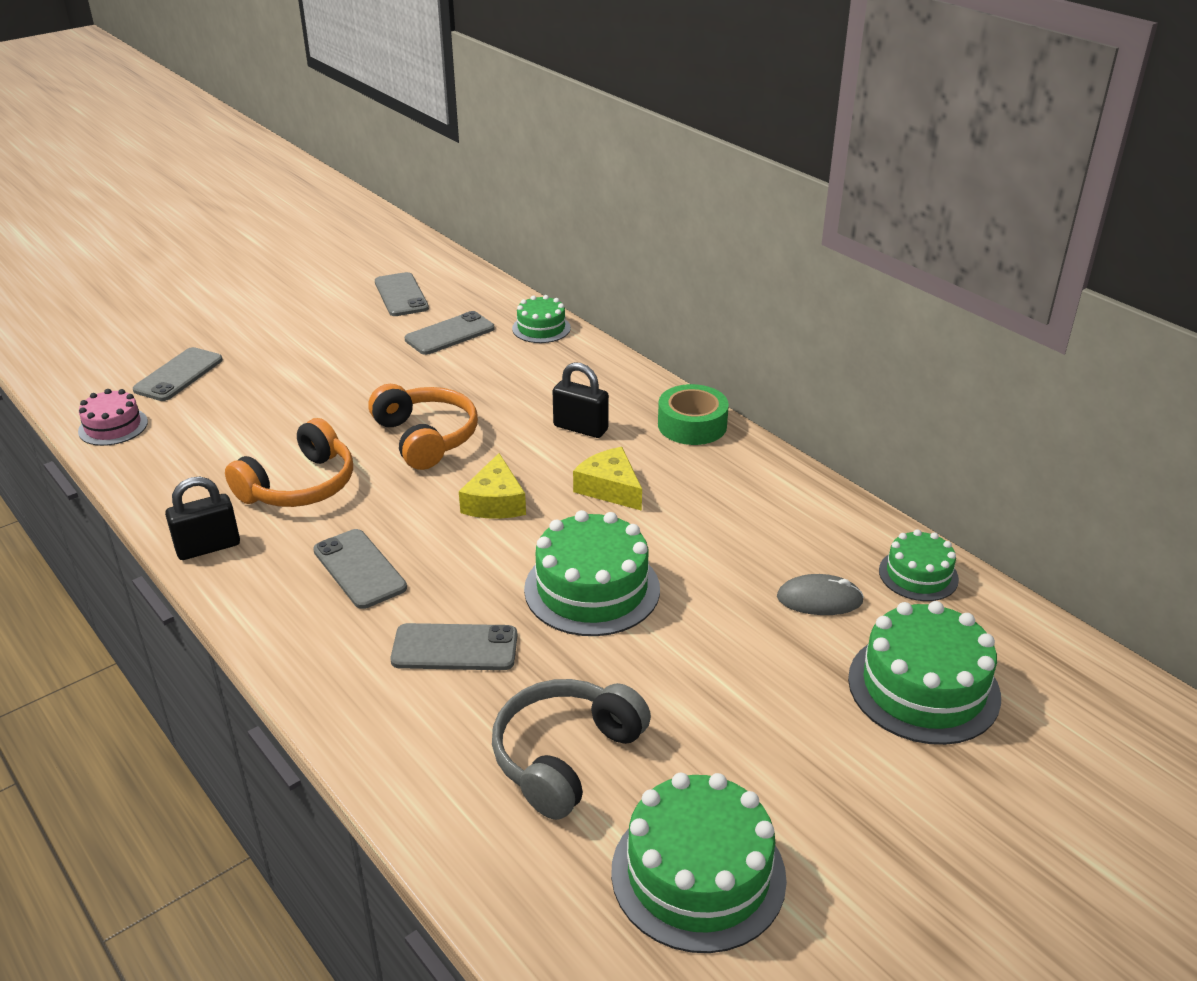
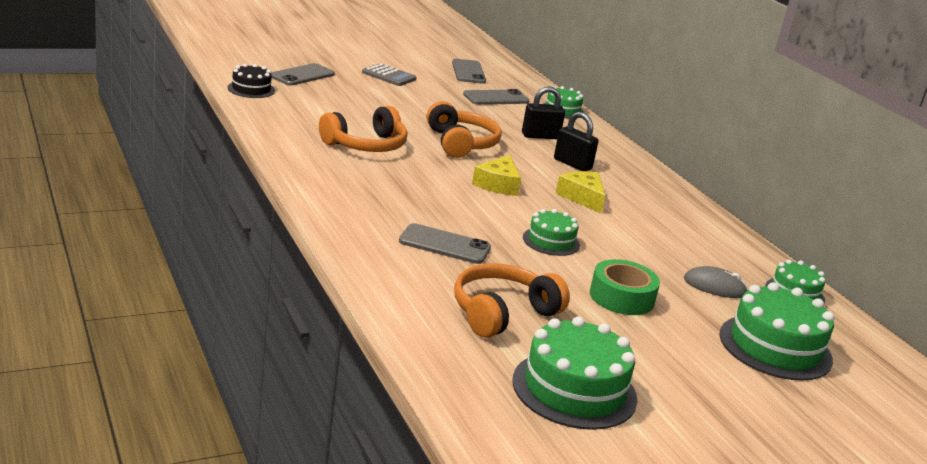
camera: 10 degrees right, 10 degrees down
(113, 426) = (251, 89): pink cake -> black cake
(208, 547) = (295, 159): black padlock -> black padlock (540, 136)
(297, 337) = (389, 76): none -> grey calculator
(359, 569) = (393, 193): grey phone -> none
(565, 756) = (502, 313): grey headphones -> orange headphones
(592, 589) = (551, 241): green cake -> green cake, size x0.58
(692, 425) = (654, 181): green tape -> green tape (621, 297)

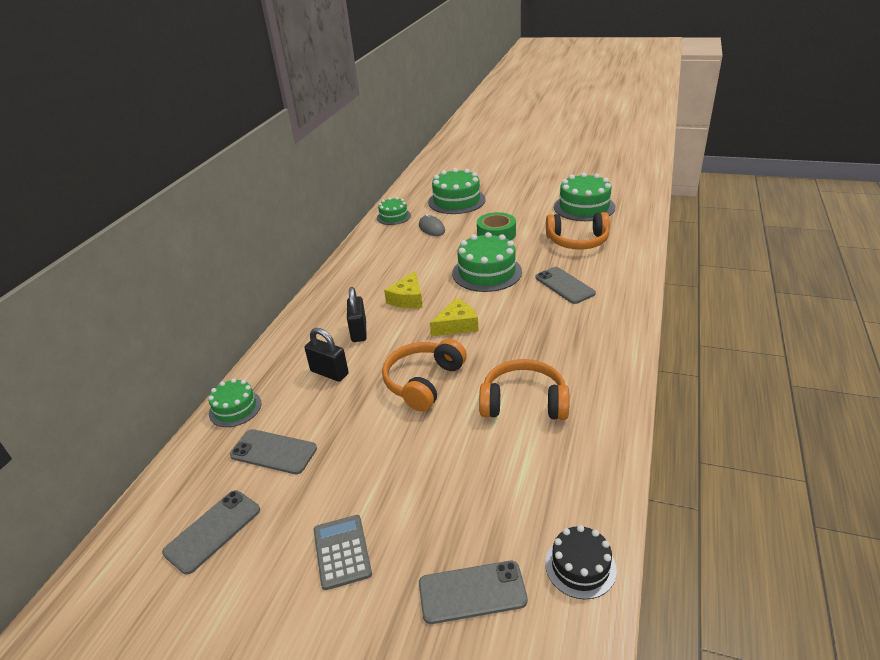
camera: 130 degrees left, 10 degrees up
(551, 241) = (487, 272): green cake -> green cake, size x1.72

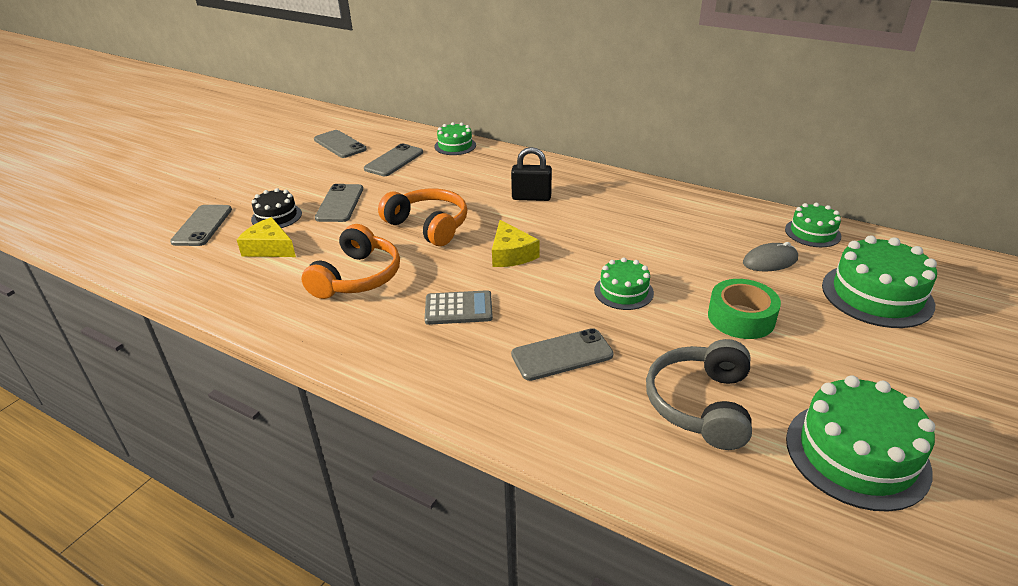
camera: 100 degrees right, 0 degrees up
(329, 373) = (474, 182): black padlock -> none
(342, 552) = (281, 183): grey calculator -> grey calculator (458, 308)
(389, 465) = (340, 203): none -> grey phone
(407, 299) = (581, 228): yellow cheese -> yellow cheese (269, 248)
(487, 272) = (623, 291): green cake -> green cake, size x0.58
(577, 241) = (701, 404): orange headphones -> grey headphones
(580, 566) = (171, 271): black cake -> black cake (276, 216)

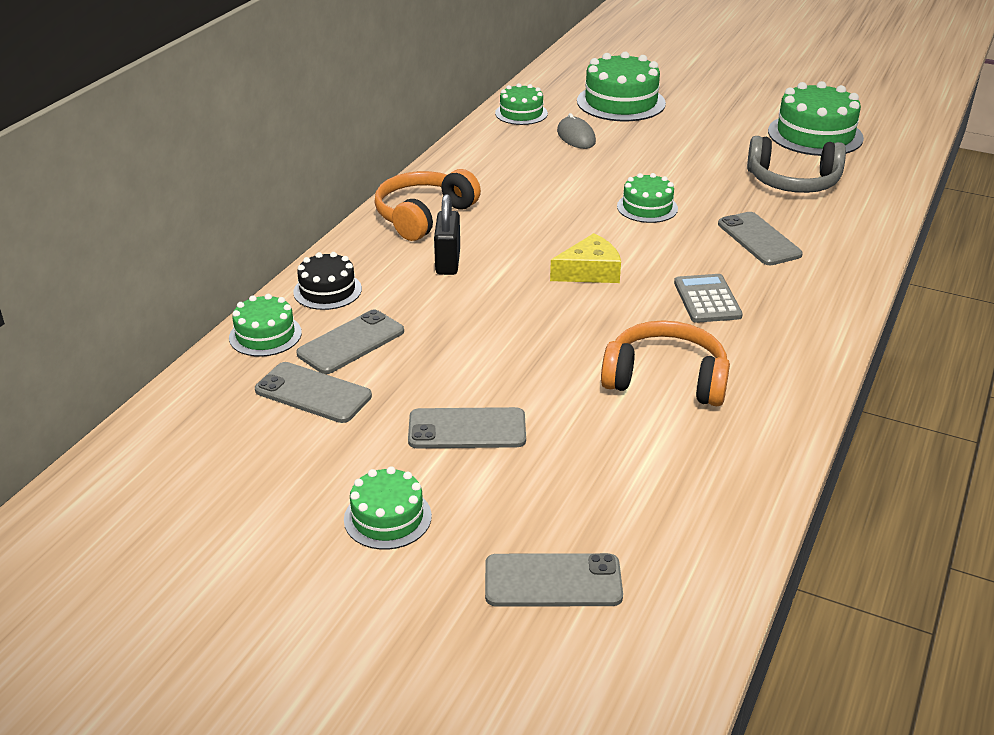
camera: 95 degrees left, 0 degrees up
(269, 248) = (611, 477): yellow cheese -> none
(276, 216) = (513, 493): black cake -> black cake (327, 290)
(280, 183) = (387, 517): none -> green cake
(340, 144) = (226, 471): grey phone -> grey phone (351, 342)
(428, 226) = (529, 336): orange headphones -> orange headphones (423, 216)
(741, 317) = (672, 157): green tape -> none

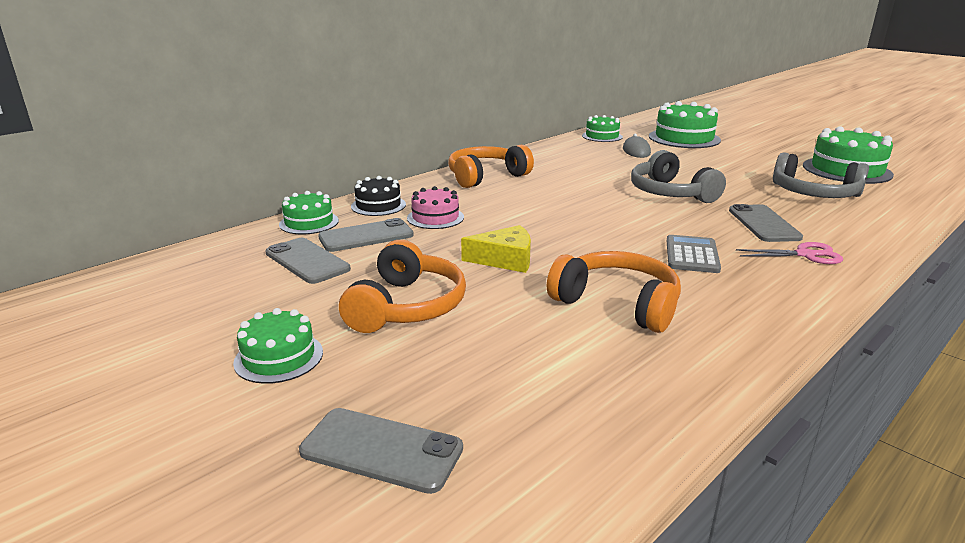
camera: 20 degrees right, 10 degrees down
(409, 297) = (435, 217): none -> pink cake
(448, 262) = (482, 202): black padlock -> none
(467, 429) = (406, 306): grey phone -> orange headphones
(590, 271) = (595, 223): yellow cheese -> yellow cheese (505, 259)
(647, 207) = (670, 193): green cake -> grey headphones
(811, 277) = (805, 255): none -> pink scissors

